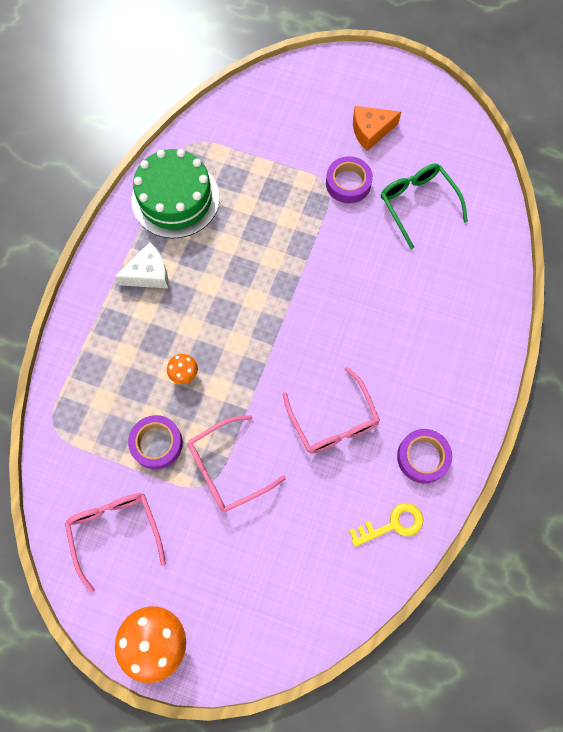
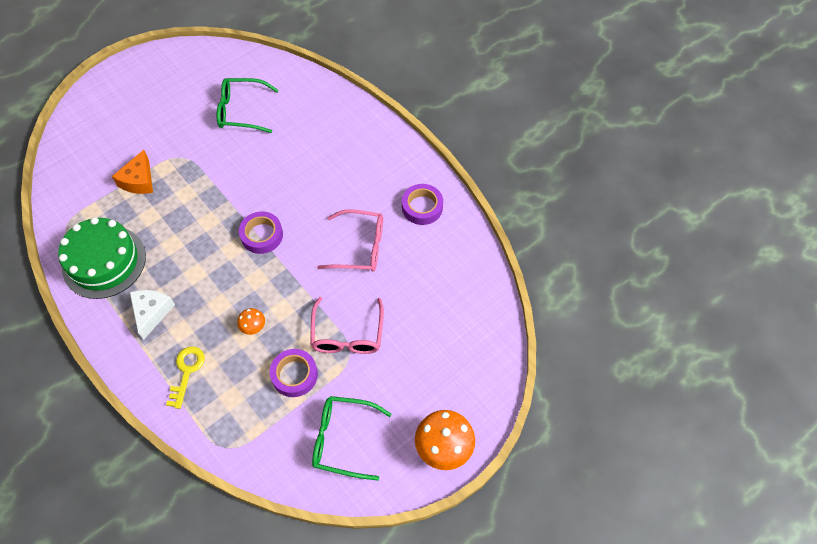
camera: 60 degrees left, 10 degrees down
(115, 531) = (343, 439): pink glasses -> green glasses
(348, 183) = (190, 142): purple tape -> purple tape (262, 235)
(371, 131) = (162, 107): orange cheese -> orange cheese (139, 180)
(392, 524) = (455, 250): yellow key -> yellow key (186, 372)

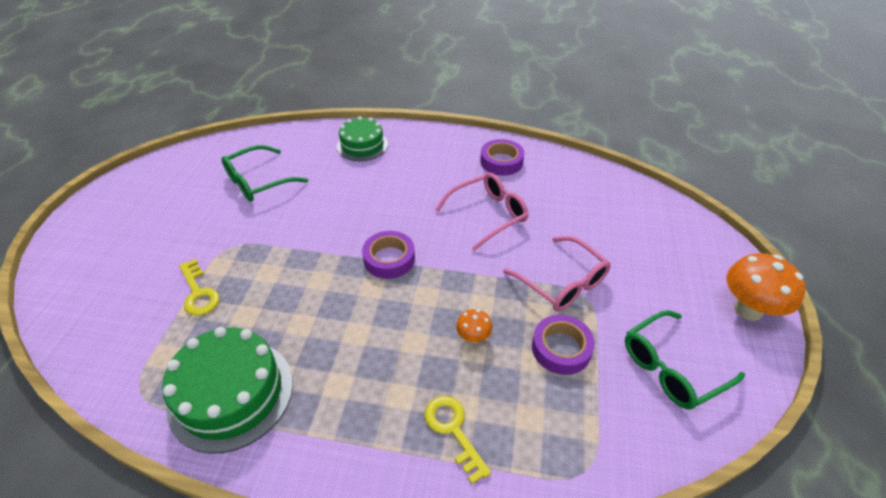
camera: 40 degrees left, 15 degrees down
(139, 180) = (198, 292): orange cheese -> yellow key
(151, 313) = (347, 403): white cheese -> none
(339, 122) = (362, 145): none -> green cake

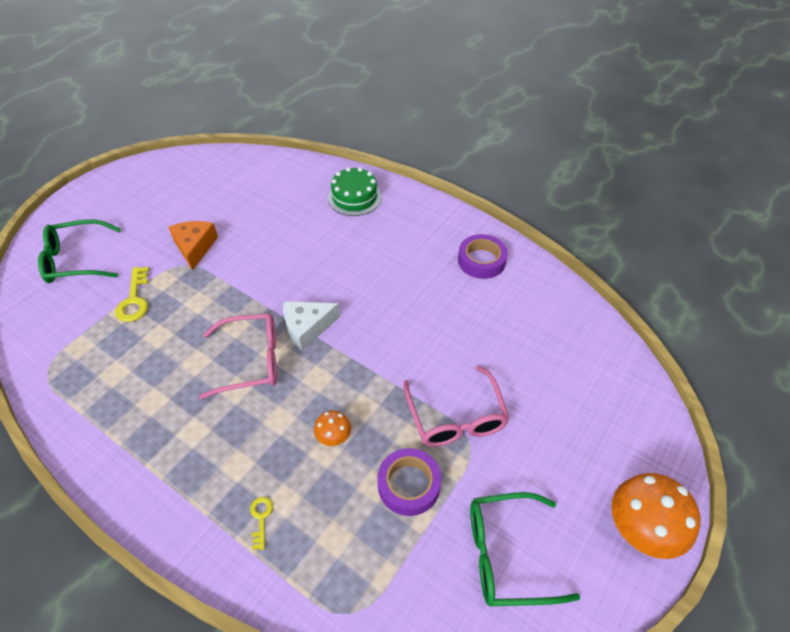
camera: 25 degrees right, 5 degrees up
(231, 393) = (109, 402): green cake -> none
(234, 228) = (195, 247): none -> orange cheese
(258, 182) = (240, 207): green glasses -> green glasses (76, 260)
(389, 259) = (307, 328): purple tape -> white cheese
(453, 431) = (261, 518): yellow key -> yellow key, size x0.58
(488, 214) = (430, 315): pink glasses -> pink glasses (251, 361)

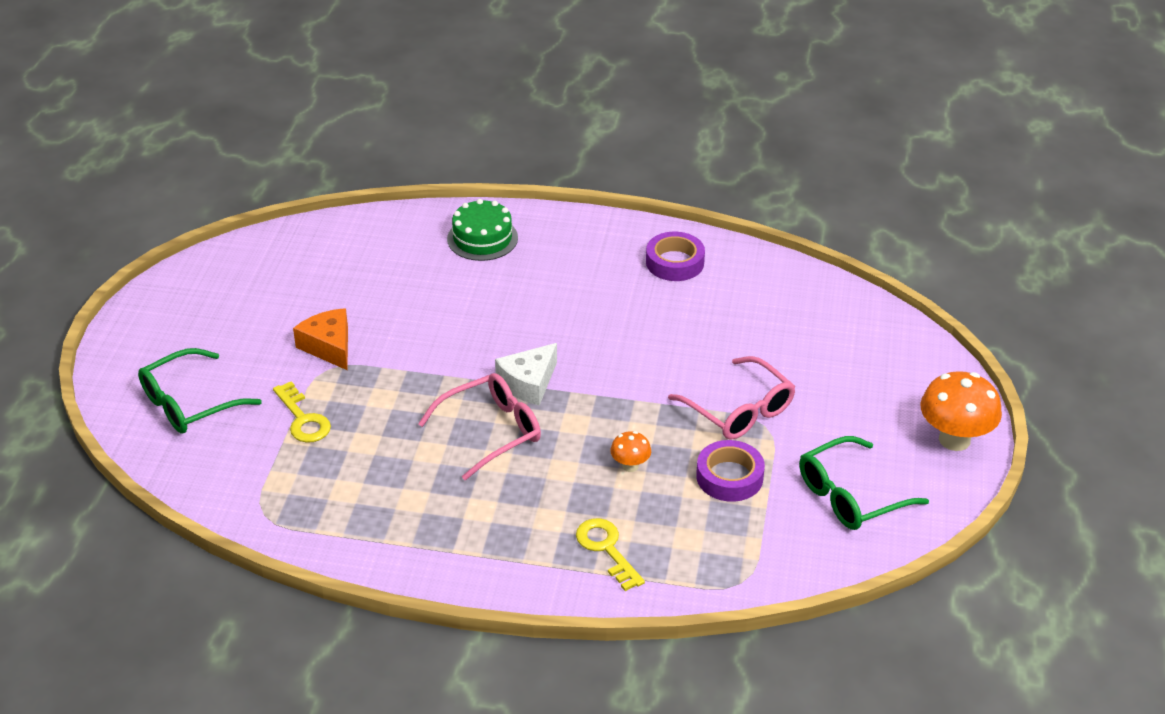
camera: 25 degrees left, 10 degrees down
(261, 518) = (606, 549): yellow key -> yellow key, size x1.74

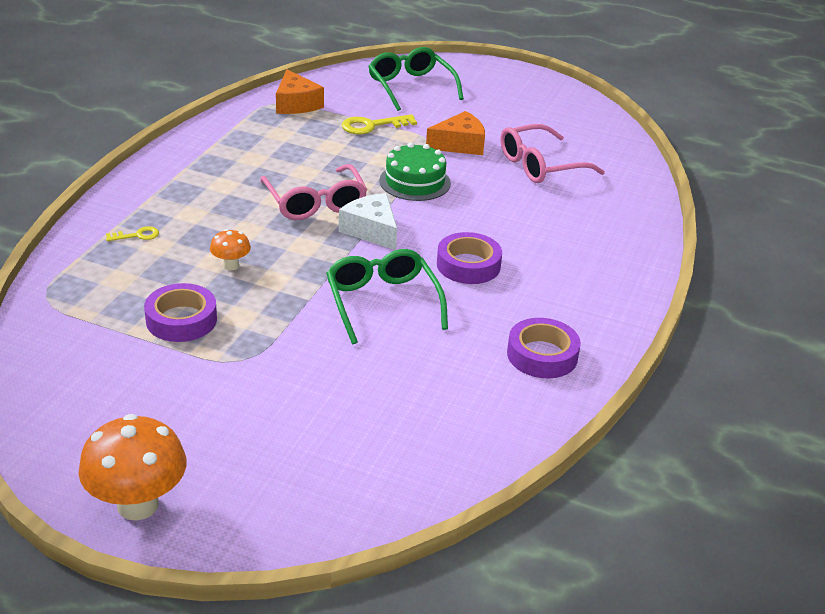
camera: 100 degrees right, 5 degrees down
(262, 494) = (296, 104): none -> orange cheese
(482, 238) = (606, 237): green cake -> green cake (415, 182)
(562, 314) = (468, 265): none -> purple tape
(606, 549) = (137, 235): yellow key -> yellow key, size x0.58
(739, 410) = (273, 347): pink glasses -> pink glasses (540, 165)
(850, 496) = (104, 393): green glasses -> green glasses (382, 302)

